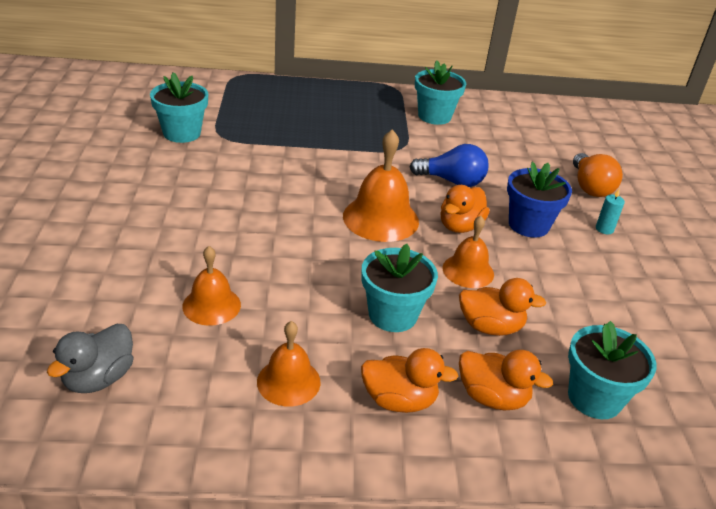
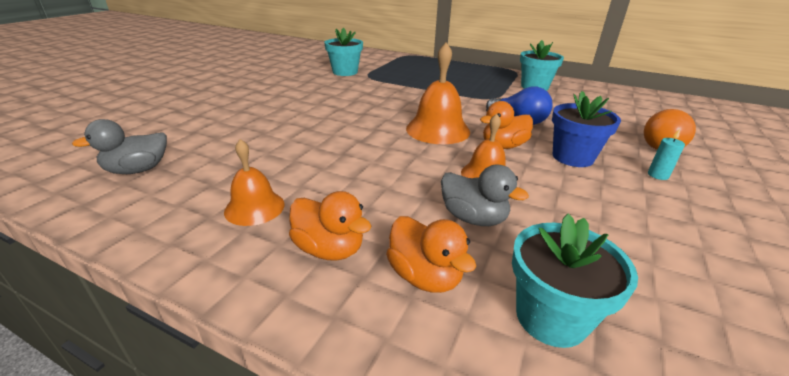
camera: 30 degrees right, 5 degrees down
(211, 305) = (259, 150): orange bell -> none
(392, 315) = (388, 187): turquoise flower pot -> none
(490, 327) = (473, 218): orange duck -> grey duck

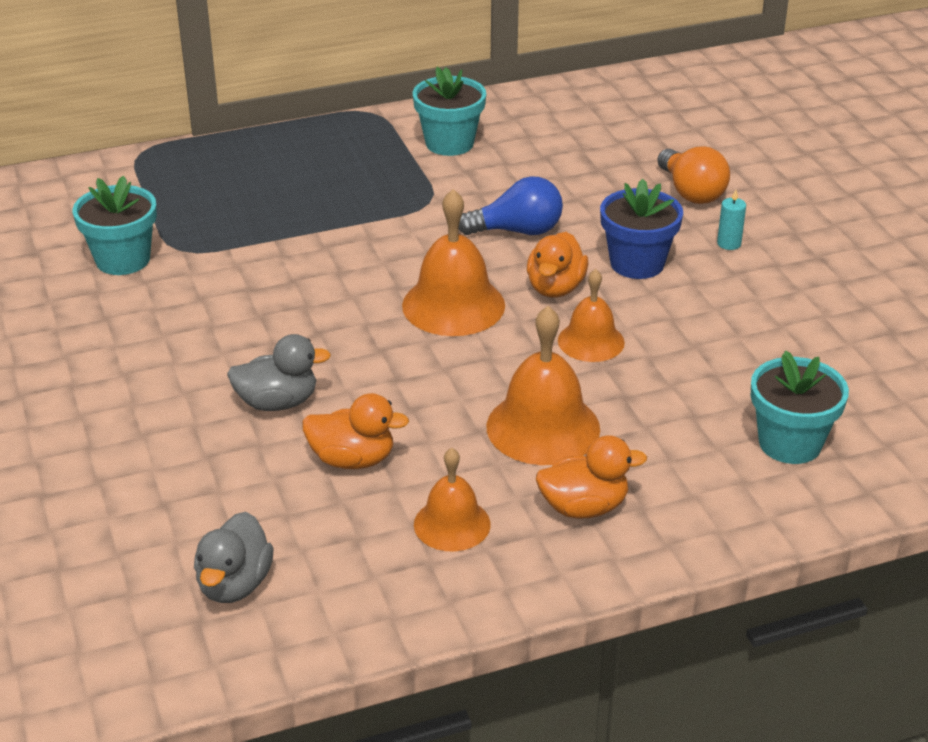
camera: 45 degrees left, 5 degrees up
(386, 195) = (543, 427): none -> orange bell
(425, 276) = (682, 474): orange duck -> orange duck (352, 459)
(473, 218) = (646, 399): grey duck -> grey duck (277, 402)

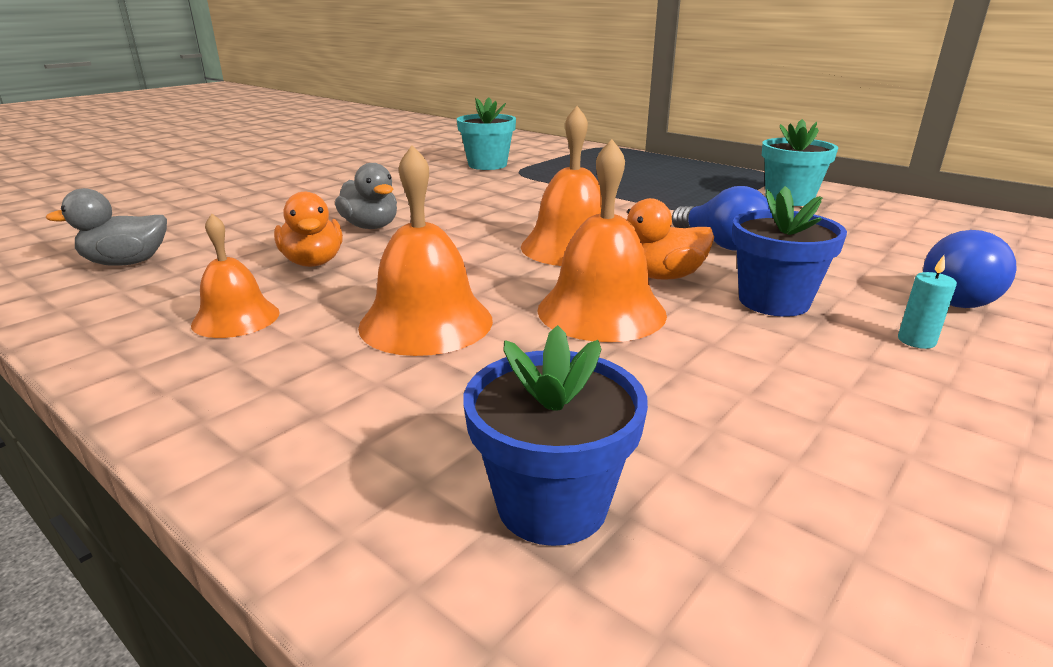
camera: 60 degrees right, 10 degrees down
(584, 507) = (296, 376): orange duck -> none
(591, 341) = (601, 311): orange bell -> orange bell, size x1.59
(691, 192) = (958, 297): orange light bulb -> blue light bulb
(790, 443) = (552, 504): turquoise flower pot -> blue flower pot

